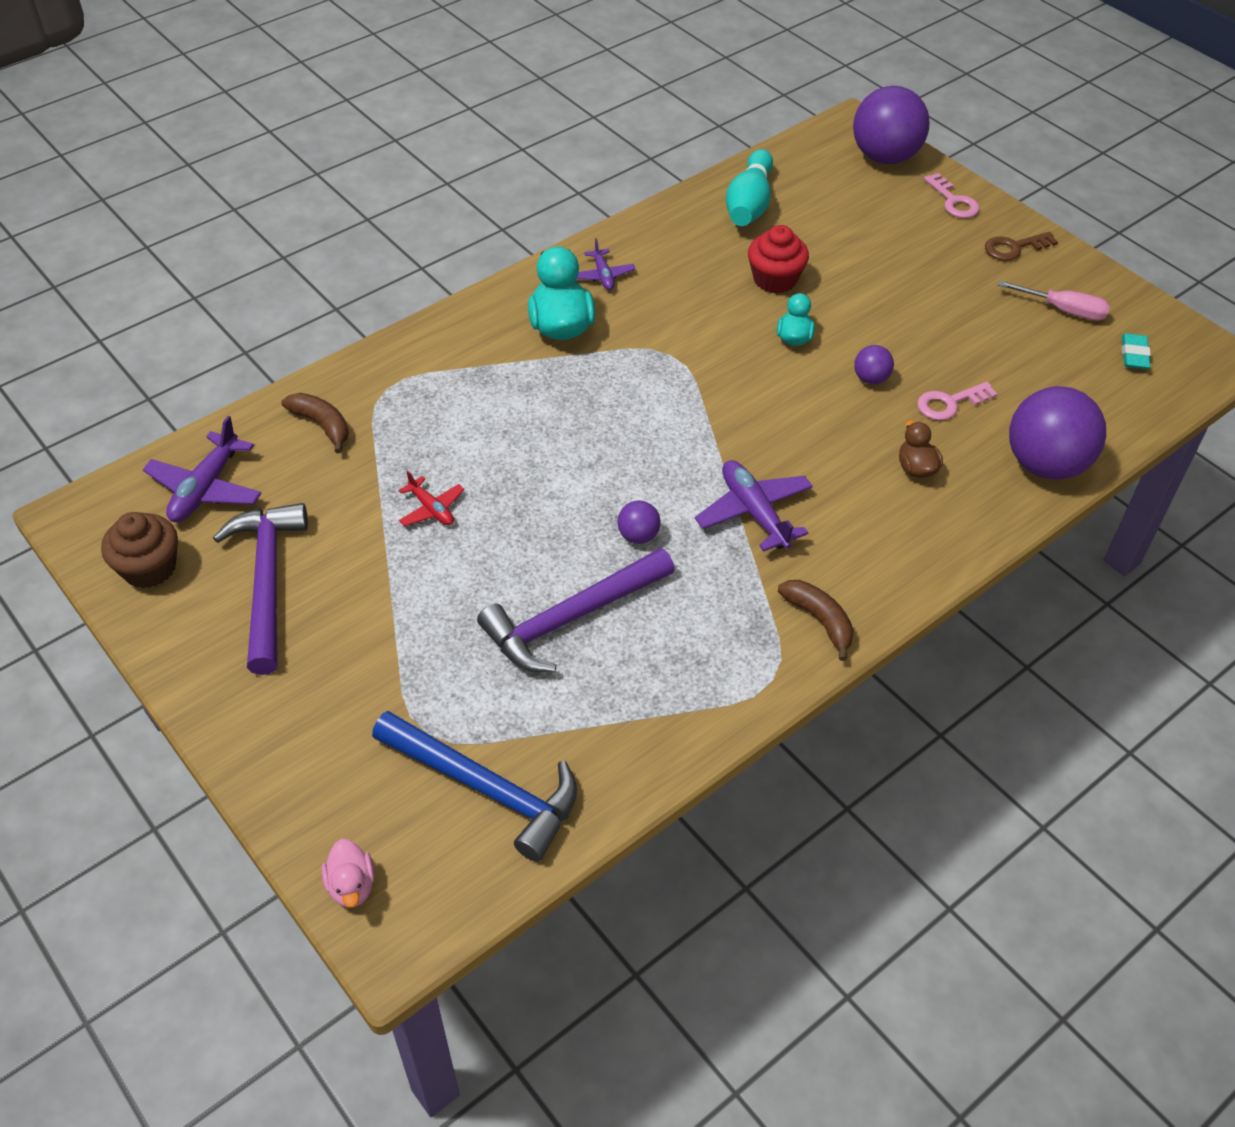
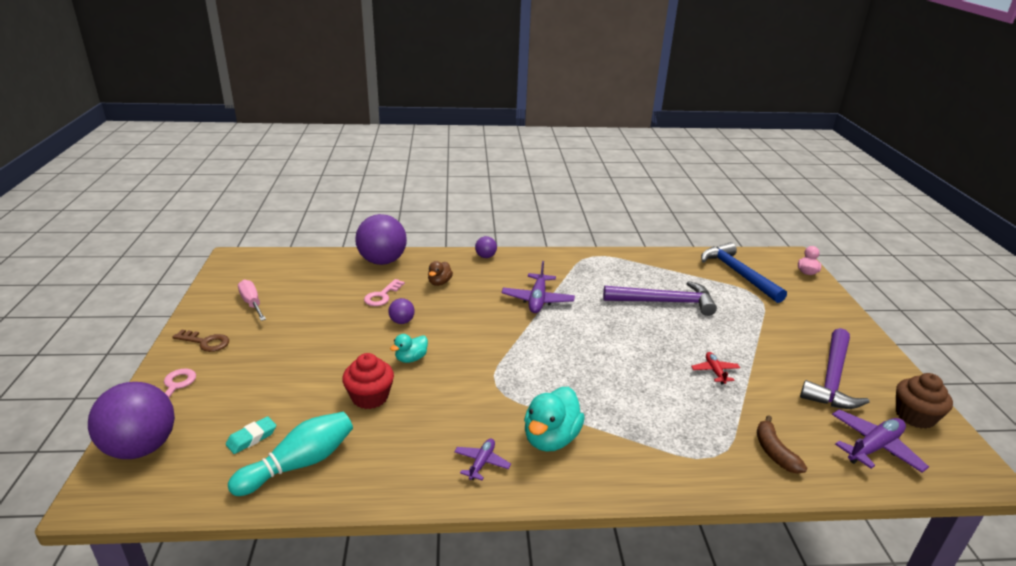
camera: 145 degrees left, 20 degrees down
(638, 536) = (605, 315): purple ball -> purple ball (485, 256)
(819, 620) = (552, 261): brown banana -> none
(949, 403) = (382, 296): pink key -> pink key turned 105 degrees clockwise
(1134, 355) = (264, 274): turquoise eraser -> turquoise eraser (252, 438)

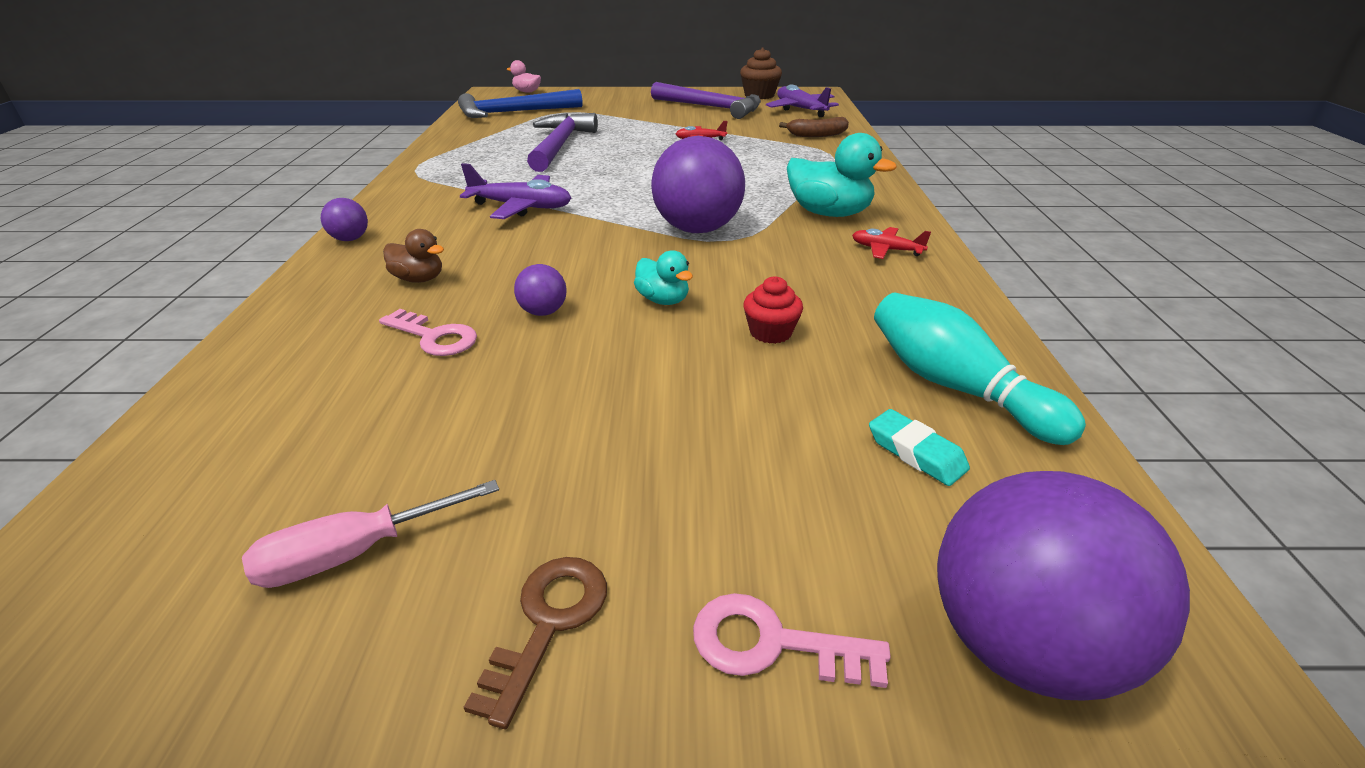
camera: 85 degrees left, 5 degrees up
(370, 397) = (770, 332): red cupcake -> red cupcake, size x0.66
(382, 261) = (273, 344): purple ball -> purple ball (697, 229)
(481, 463) = (886, 250): purple plane -> red plane

